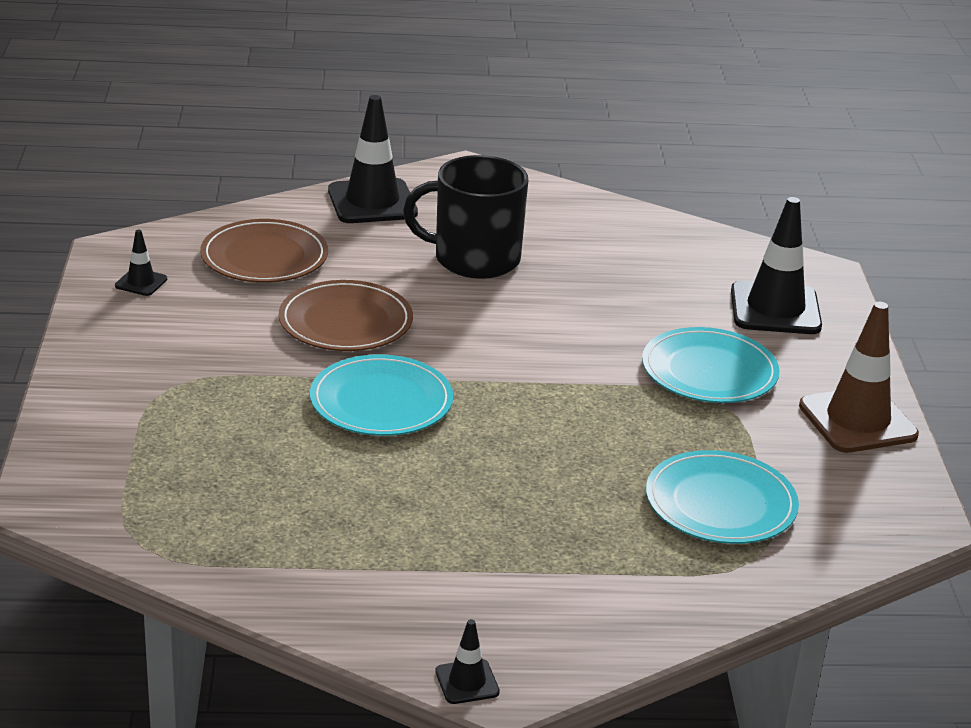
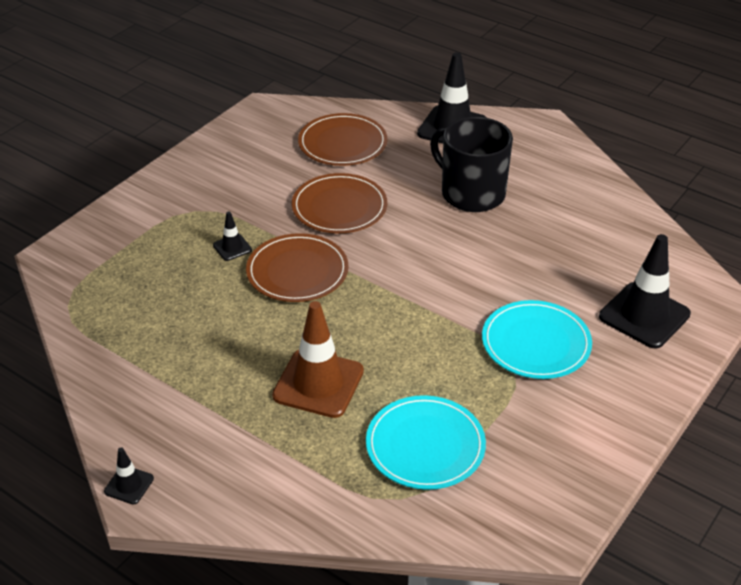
camera: 40 degrees right, 10 degrees up
(141, 282) = (254, 135): black traffic cone -> black traffic cone (232, 247)
(381, 401) = (297, 271): turquoise plate -> brown plate
(857, 421) = (601, 431): brown traffic cone -> brown traffic cone (318, 383)

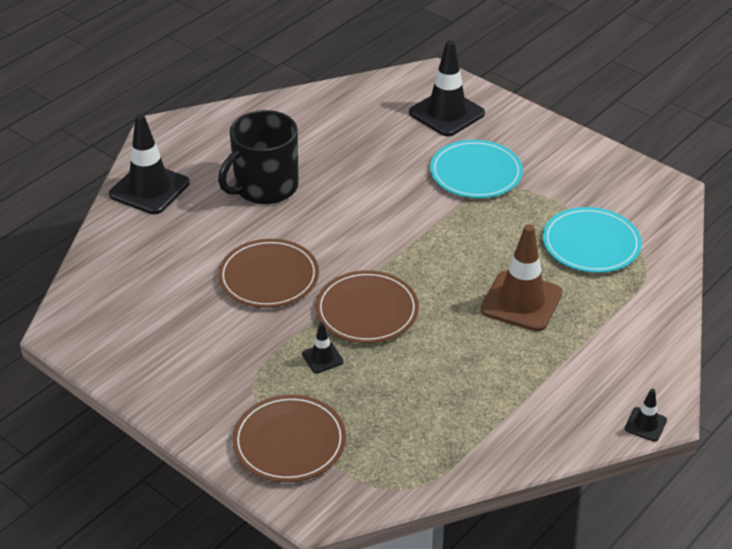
camera: 85 degrees left, 0 degrees up
(342, 143) = (155, 269): brown plate -> brown plate (289, 442)

